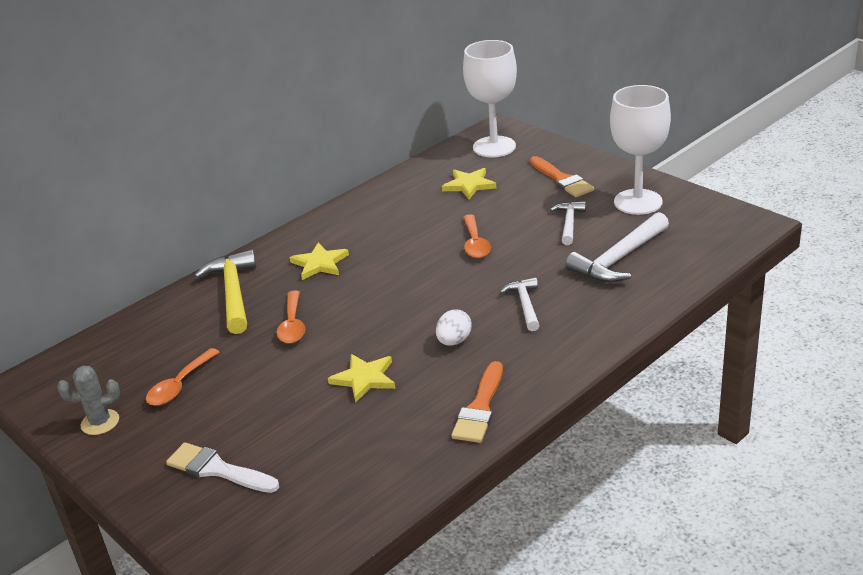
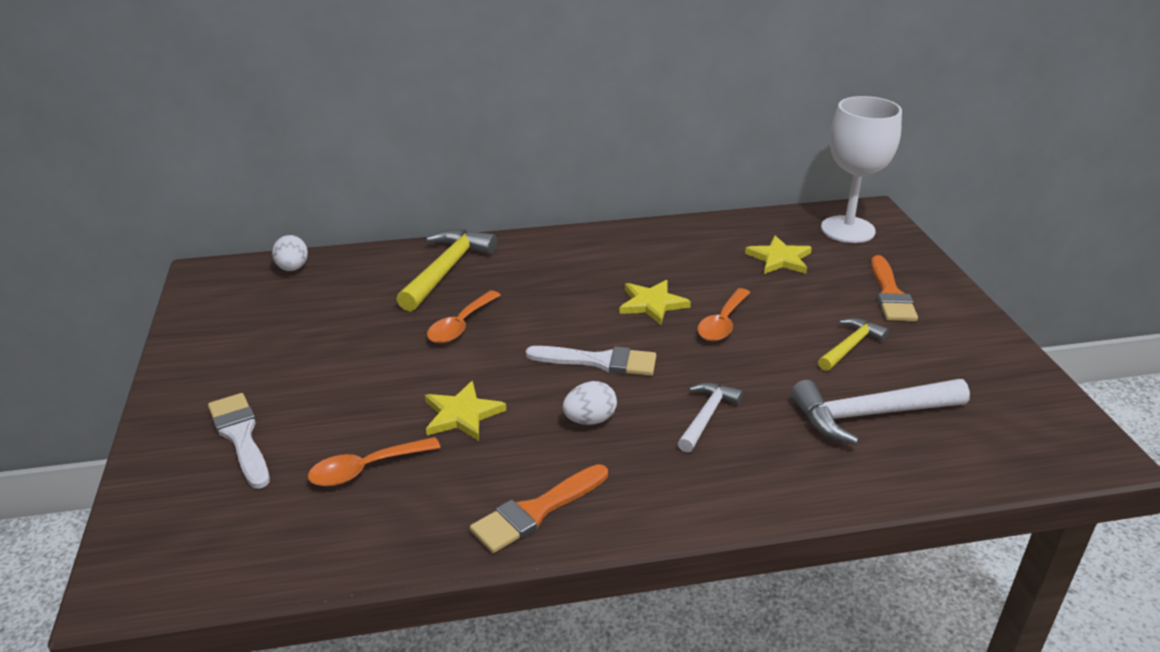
camera: 30 degrees right, 0 degrees up
(99, 346) = (292, 268): none -> white egg
(100, 422) = (212, 338): grey cactus -> none
(179, 385) = (307, 336): orange spoon -> orange spoon (366, 469)
(320, 264) = (550, 276): yellow star -> yellow star (652, 304)
(420, 303) = (599, 361): none -> white brush
(569, 223) = (850, 346): white hammer -> yellow hammer
(638, 202) = (960, 357): white goblet -> none

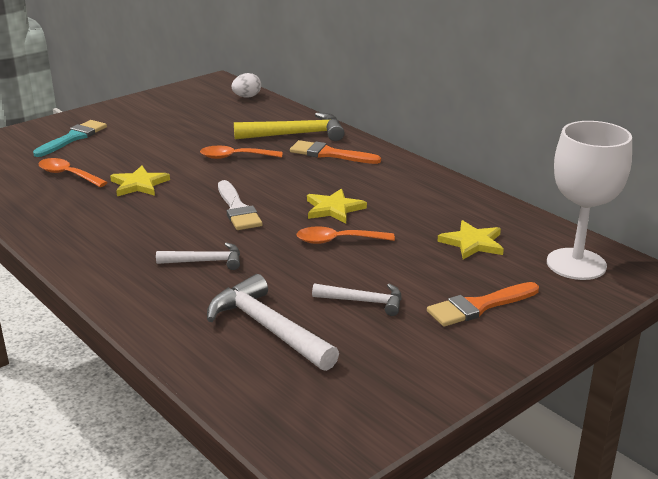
camera: 60 degrees right, 5 degrees down
(240, 436) = (73, 138): white brush -> turquoise brush
(536, 511) = (61, 230): orange brush -> orange brush (329, 154)
(589, 420) = (166, 223): white egg -> none
(850, 346) = (364, 301): yellow hammer -> white hammer

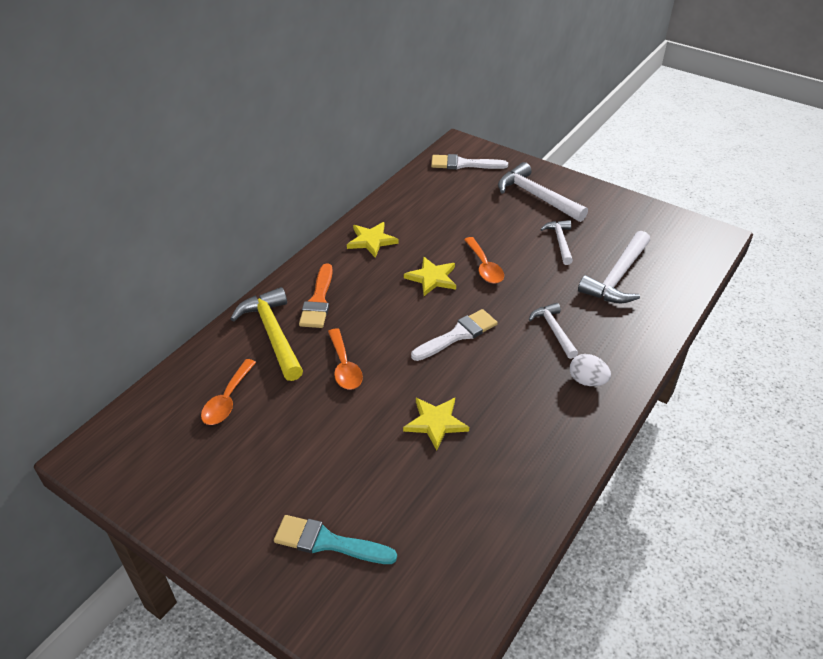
camera: 105 degrees left, 15 degrees up
(68, 175) = (436, 497): orange spoon -> orange spoon (227, 400)
(247, 97) = (155, 404): white egg -> white egg (587, 381)
(472, 243) = (456, 205): yellow star -> yellow star (371, 241)
(479, 306) = (536, 196): orange brush -> white hammer
(576, 264) = (463, 164): white goblet -> white brush

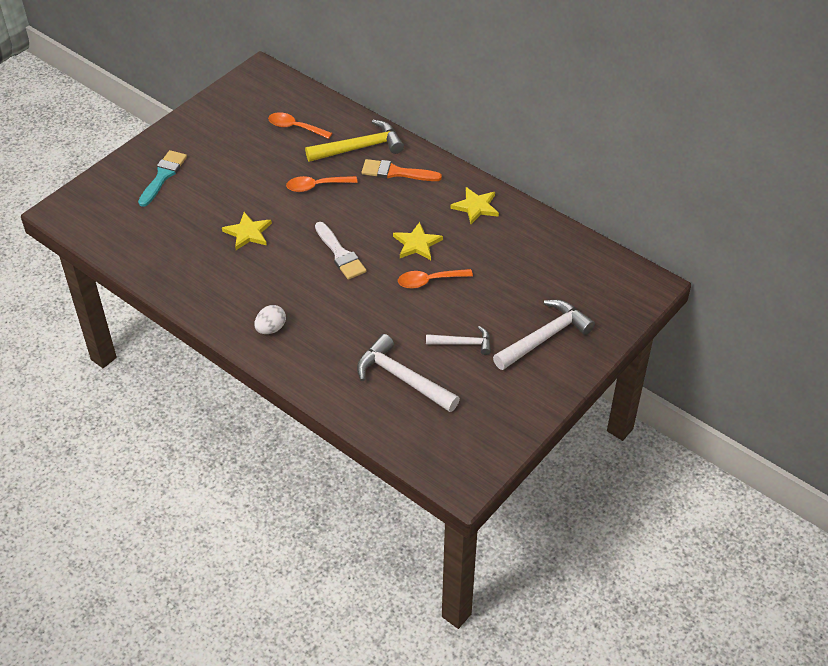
camera: 95 degrees right, 5 degrees up
(463, 164) = (609, 284): white brush -> none
(553, 330) = (335, 317): white hammer -> none

